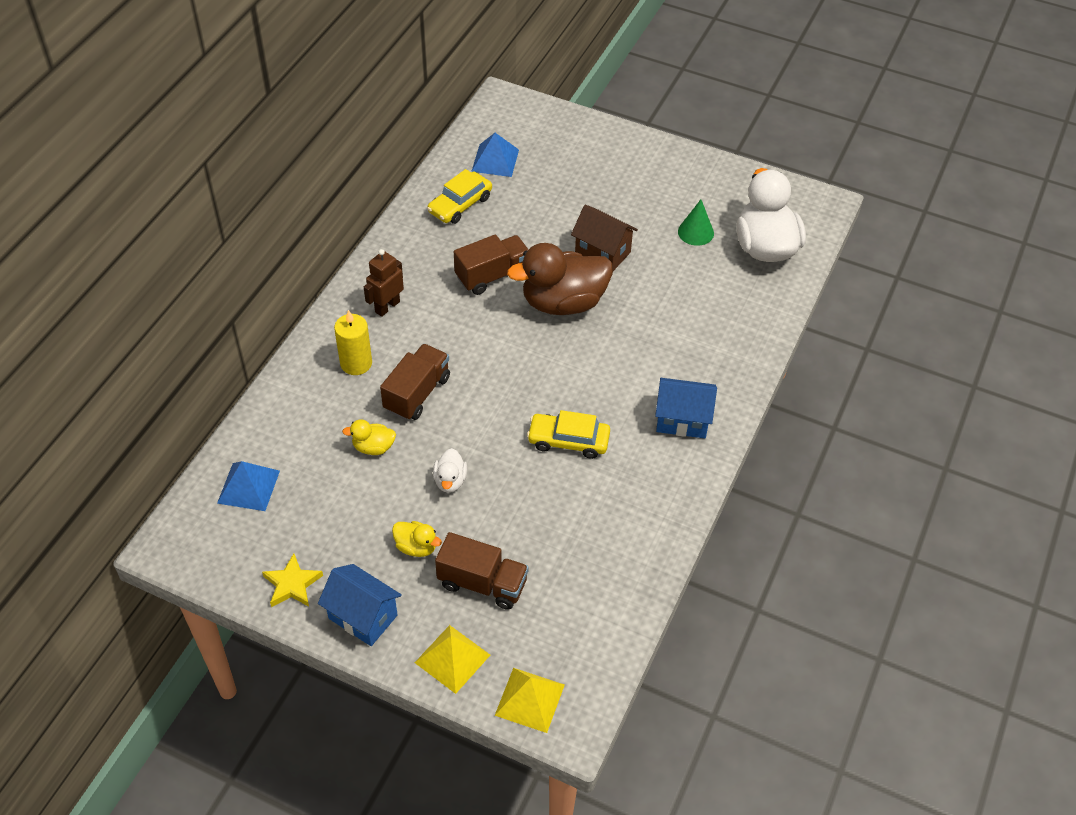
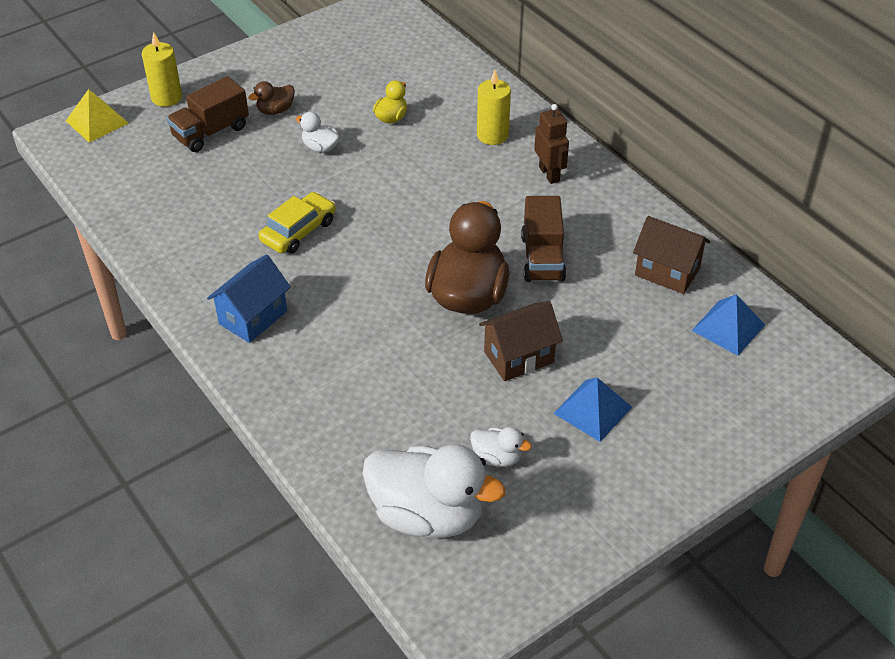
camera: 120 degrees right, 5 degrees down
(248, 486) = (407, 48): blue pyramid -> blue pyramid (592, 410)
(292, 584) = (301, 45): yellow star -> none
(363, 617) = (242, 68): blue house -> none
(416, 547) = (275, 110): yellow duck -> brown duck
(417, 393) = (429, 159): brown truck -> none
(452, 658) = (166, 97): yellow pyramid -> yellow candle
(460, 204) = (667, 272): yellow car -> brown house
(695, 232) = (497, 457): green cone -> white duck

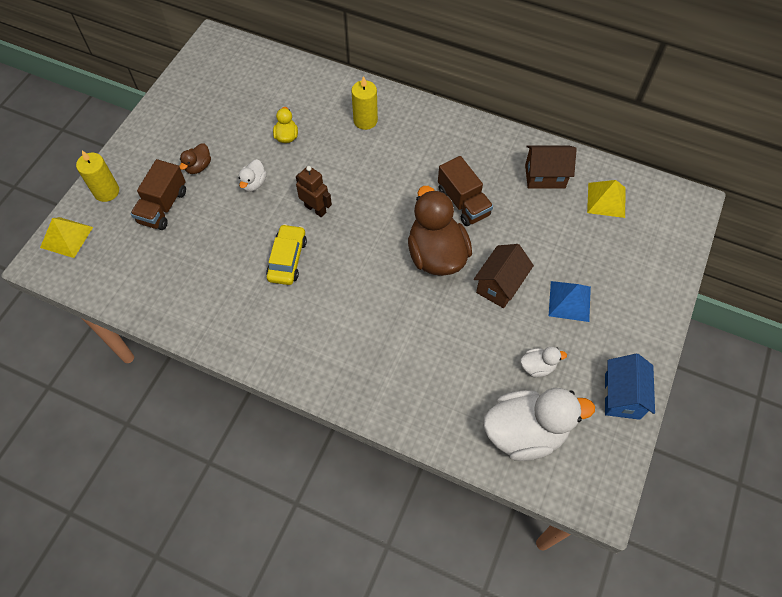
camera: 30 degrees left, 15 degrees up
(253, 317) = (306, 344): blue house -> blue house (622, 396)
(320, 147) = (254, 183): white duck -> white duck turned 75 degrees counterclockwise
(549, 174) = (423, 135): brown robot -> brown robot (315, 209)
(728, 327) = (606, 200): blue pyramid -> yellow pyramid

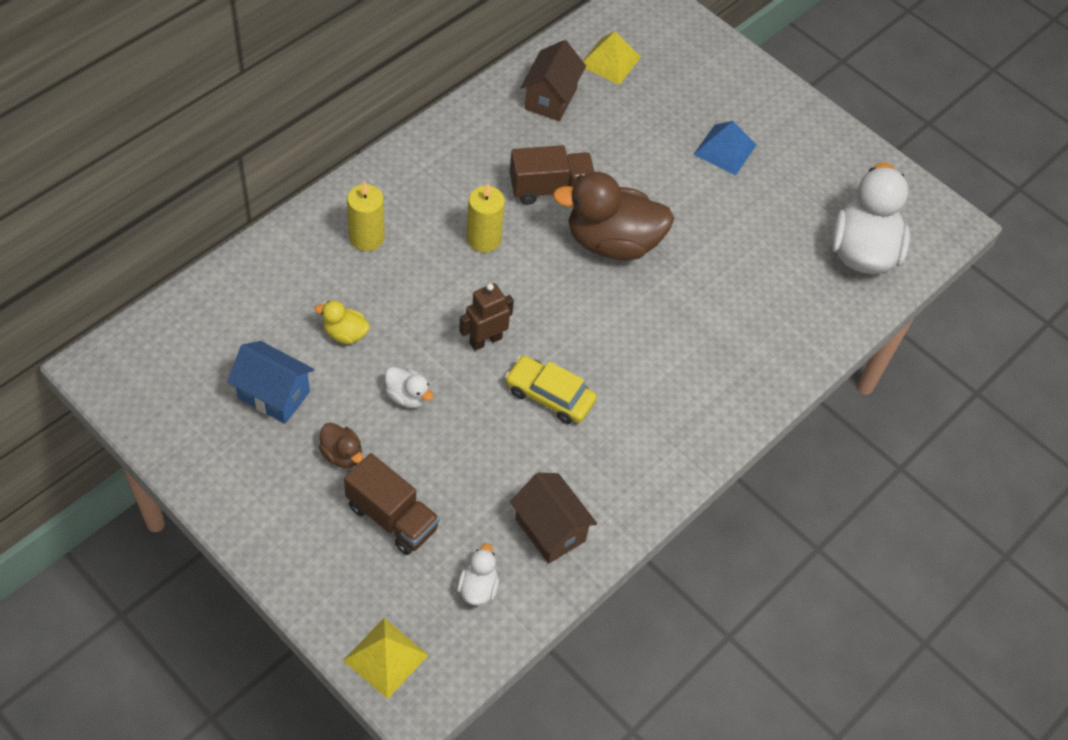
camera: 75 degrees left, 5 degrees down
(106, 191) = (326, 585): yellow candle -> yellow candle (484, 239)
(500, 285) = (679, 201): brown house -> brown house (550, 530)
(537, 366) = (792, 210): white duck -> white duck (478, 588)
(622, 396) = (850, 157): blue house -> blue house (274, 395)

